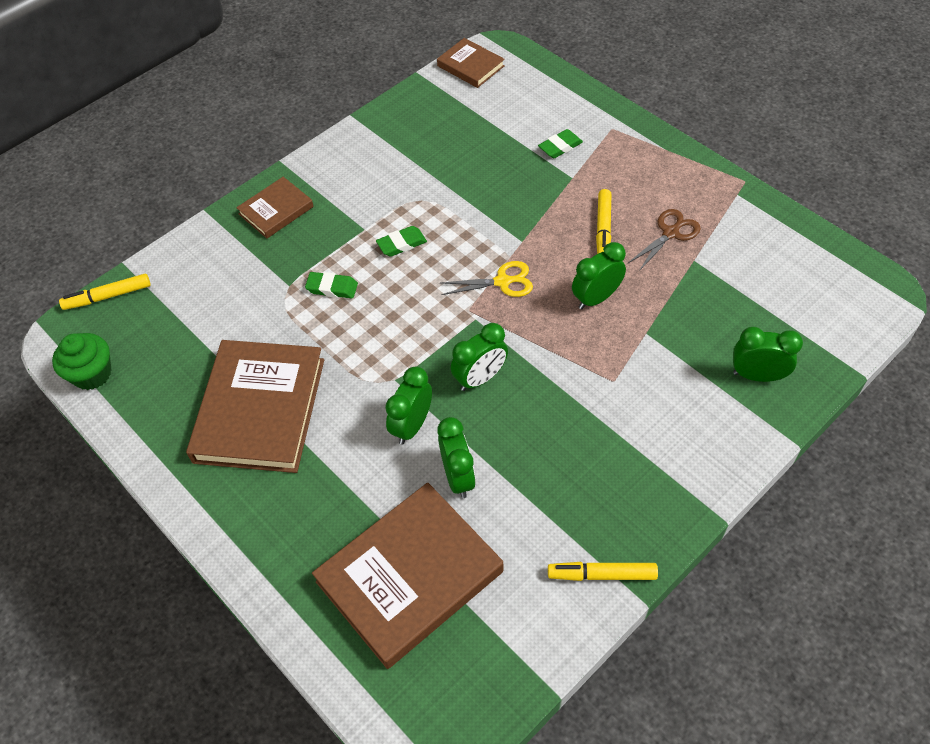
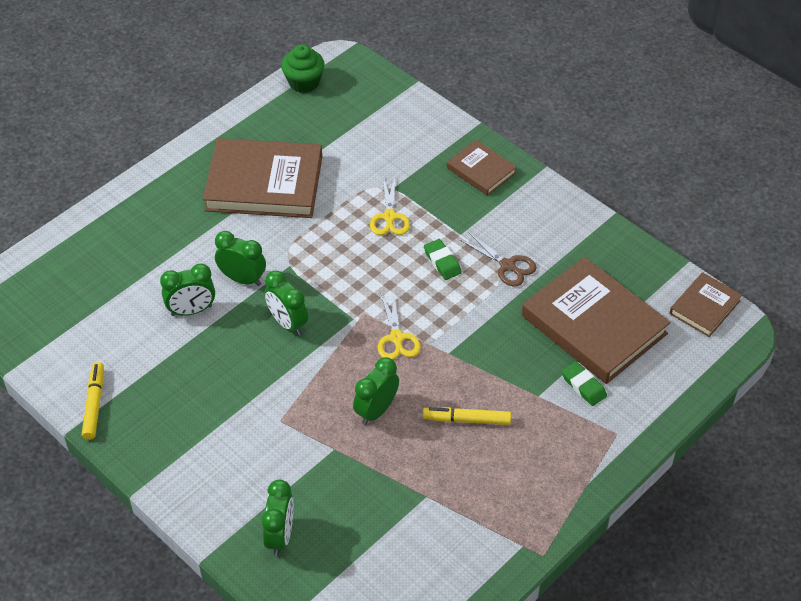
camera: 85 degrees right, 5 degrees down
(108, 296) = (381, 78): yellow marker -> none
(332, 288) = (389, 217): green eraser -> yellow scissors
(410, 577) = (109, 284): brown book -> brown book (593, 325)
(596, 298) = (376, 410): green clock -> green clock turned 105 degrees counterclockwise
(670, 233) = (462, 478): brown scissors -> brown scissors (507, 266)

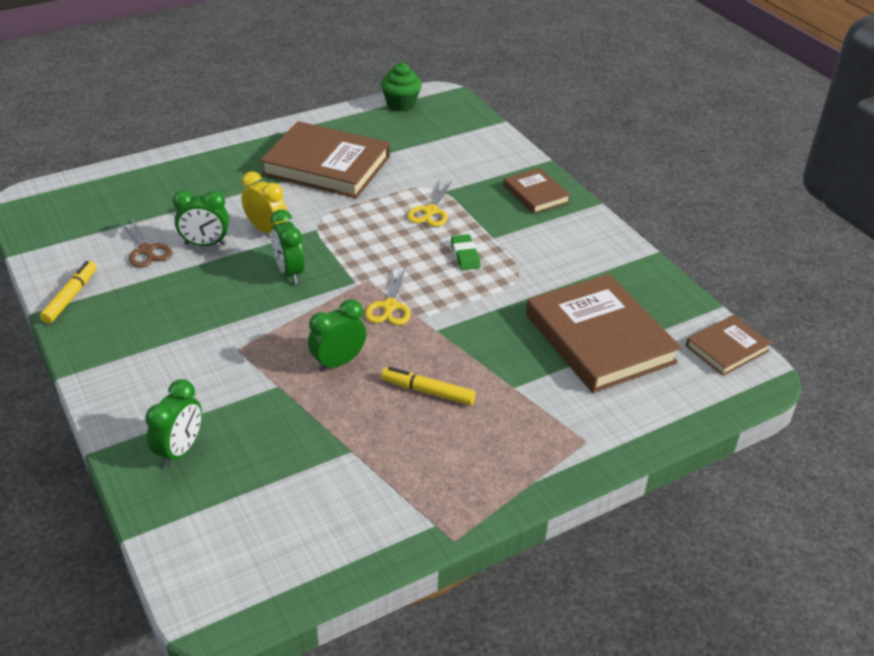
camera: 15 degrees right, 10 degrees down
(242, 279) = (266, 230): green clock -> yellow clock
(507, 266) = (529, 271): brown scissors -> brown scissors (146, 250)
(583, 386) = (566, 389): green eraser -> none

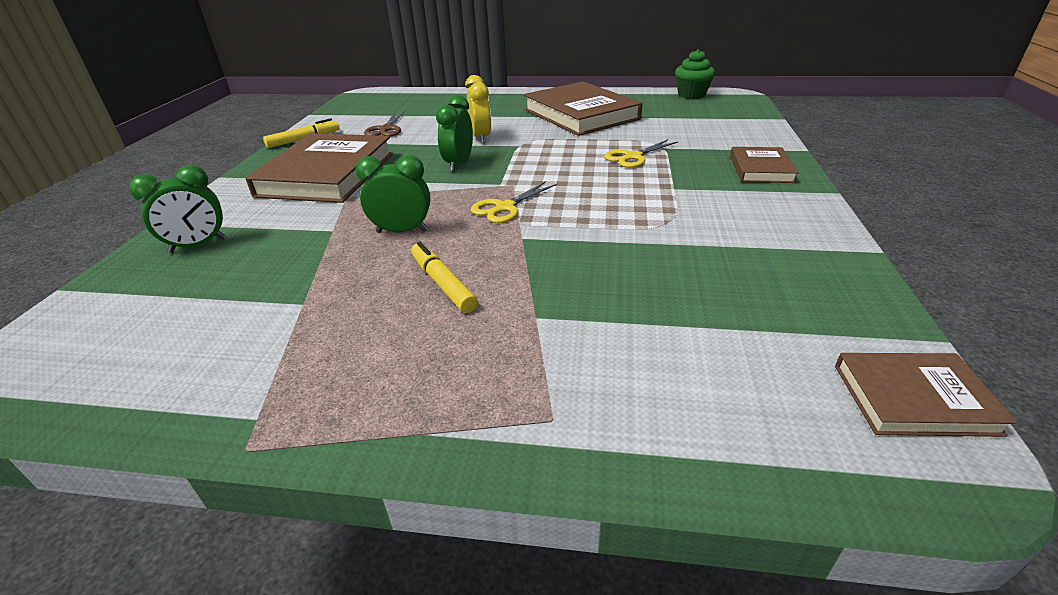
camera: 40 degrees right, 5 degrees down
(205, 244) = (427, 135): green clock -> none
(465, 255) = (627, 193): green eraser -> none
(599, 338) = (703, 309): brown book -> brown book (327, 174)

